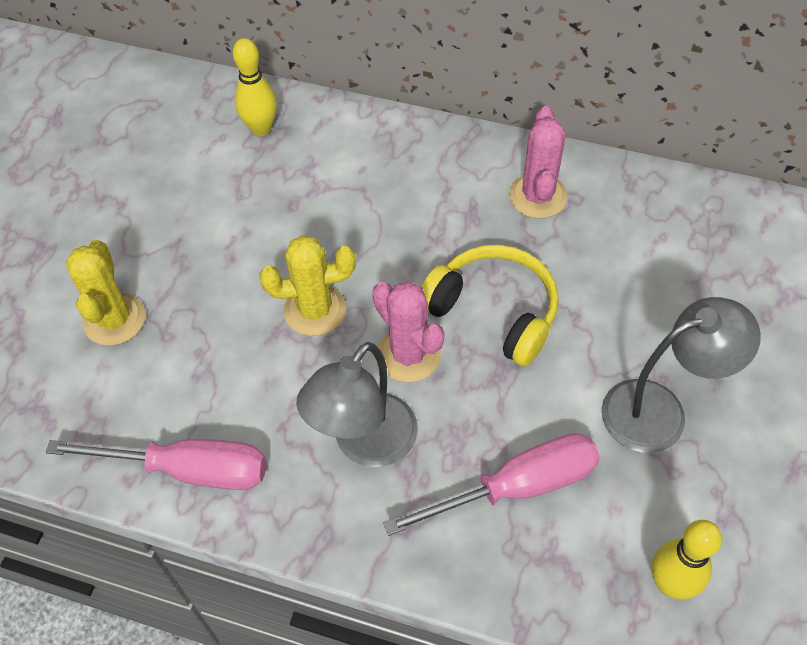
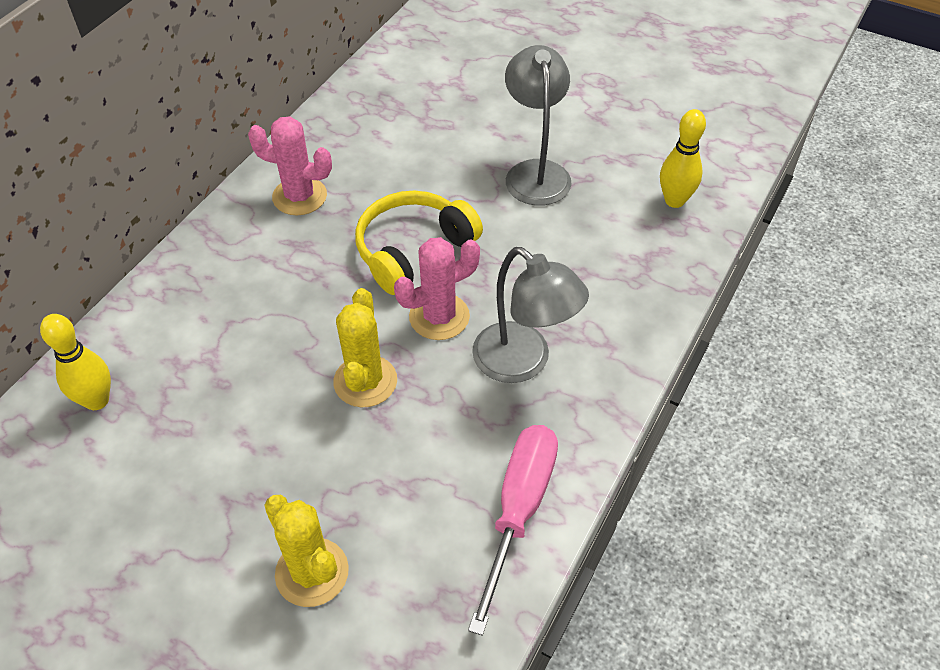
camera: 80 degrees left, 5 degrees down
(114, 319) = (312, 572): yellow cactus -> yellow cactus turned 45 degrees clockwise
(517, 487) = (584, 268): pink screwdriver -> none

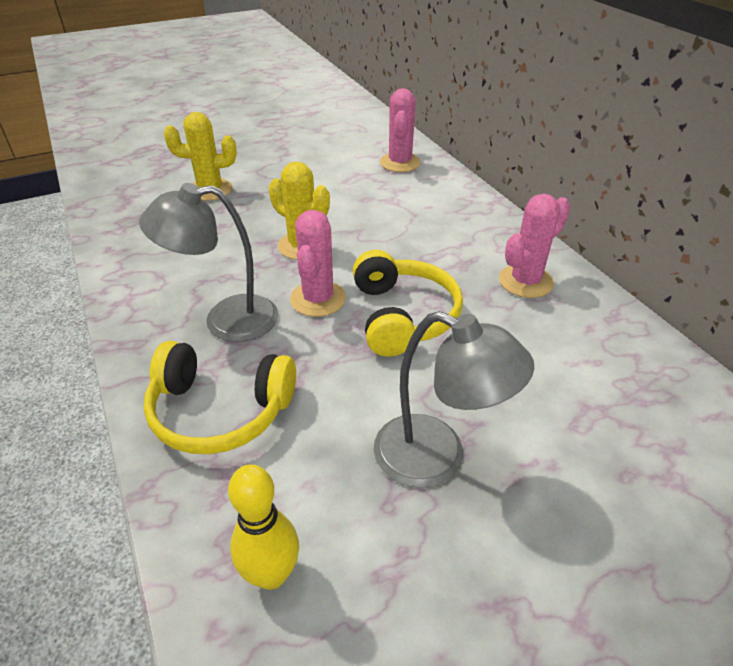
camera: 125 degrees right, 10 degrees down
(97, 400) = (400, 163): yellow bowling pin -> pink cactus
(518, 510) = (135, 264): pink screwdriver -> none
(609, 296) = (219, 411): none -> yellow headphones

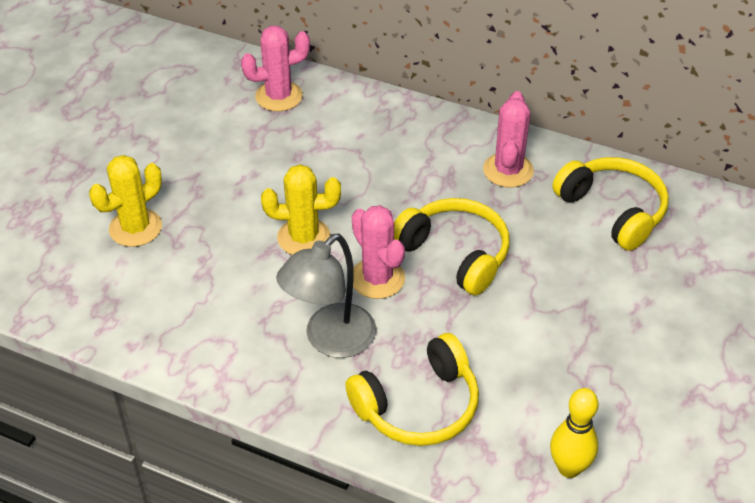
camera: 40 degrees left, 5 degrees up
(400, 163) = (279, 96): pink cactus -> pink cactus turned 75 degrees counterclockwise
(437, 458) = (584, 341): grey lamp -> none
(600, 362) = (613, 210): none -> yellow headphones

